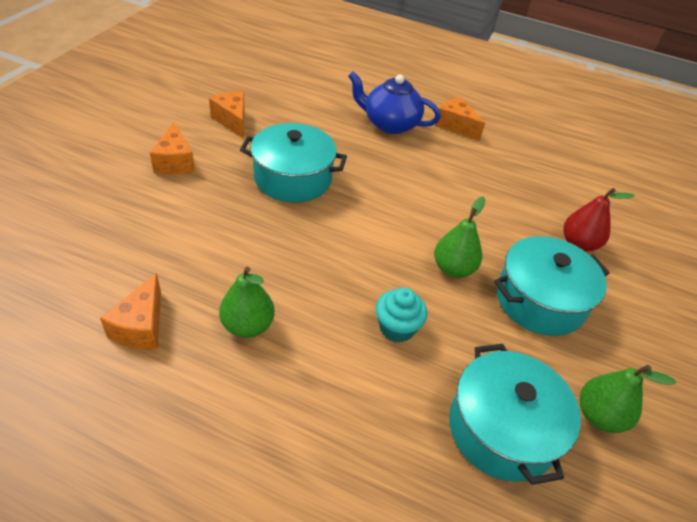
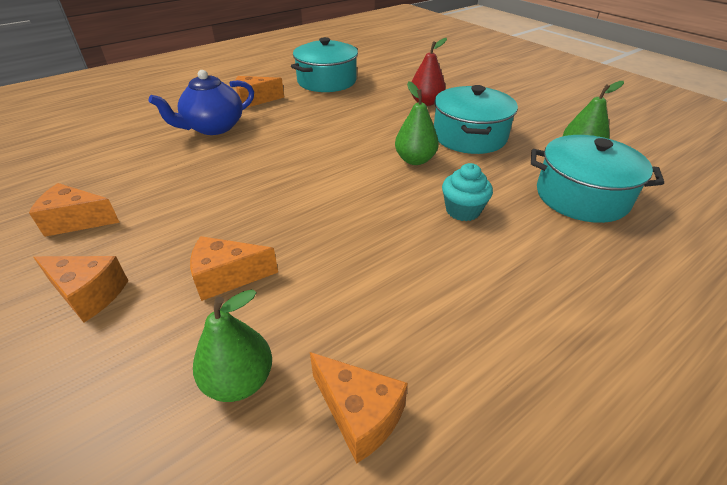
camera: 55 degrees left, 5 degrees down
(223, 214) = (227, 277): none -> orange cheese
(247, 325) = (410, 308): green pear -> green pear (239, 381)
(293, 178) = (223, 207): turquoise pot -> turquoise pot (327, 81)

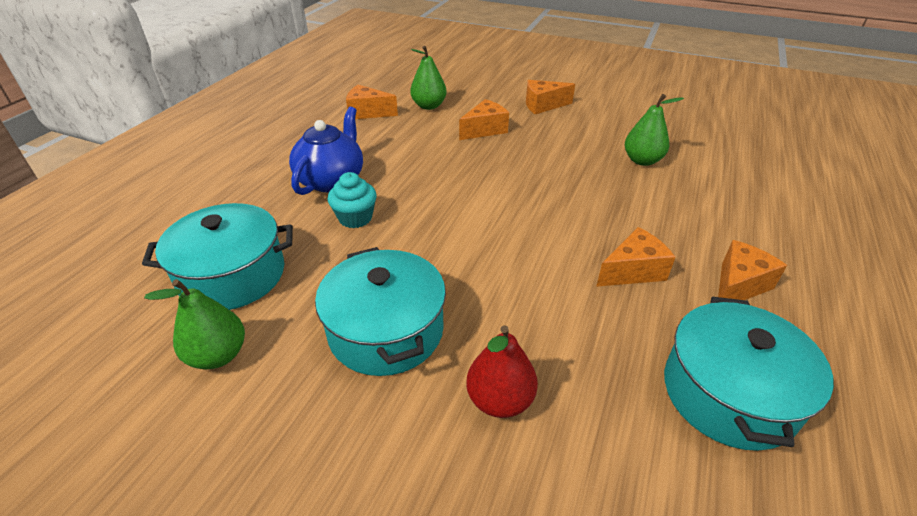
camera: 150 degrees right, 0 degrees up
(77, 221) = (621, 124): orange cheese -> orange cheese (633, 271)
(213, 127) = (693, 221): blue teapot -> blue teapot (331, 180)
(415, 160) = (433, 259): green pear -> green pear (642, 160)

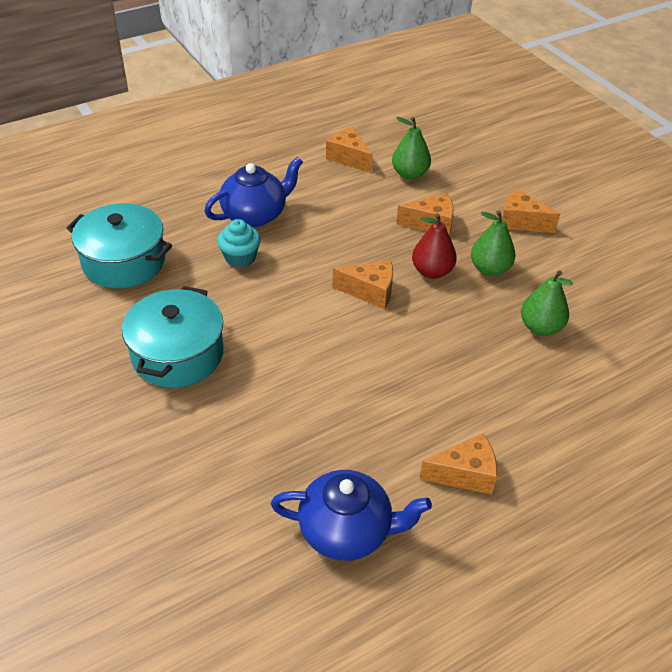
camera: 35 degrees right, 5 degrees up
(218, 355) = (73, 313): green pear -> green pear (490, 269)
(500, 400) = (198, 438): red pear -> red pear (432, 271)
(633, 271) = (395, 414): orange cheese -> orange cheese (370, 292)
(728, 393) = (347, 531): turquoise pot -> blue teapot

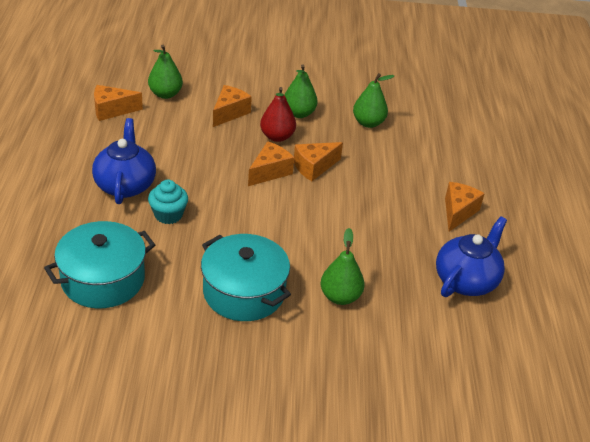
camera: 60 degrees left, 5 degrees down
(227, 428) = (340, 297): none -> green pear
(521, 222) = (268, 78): orange cheese -> orange cheese (314, 167)

